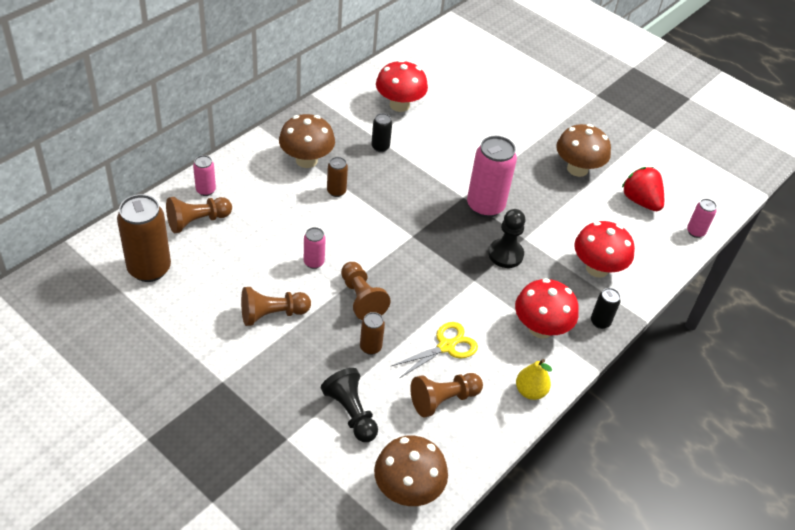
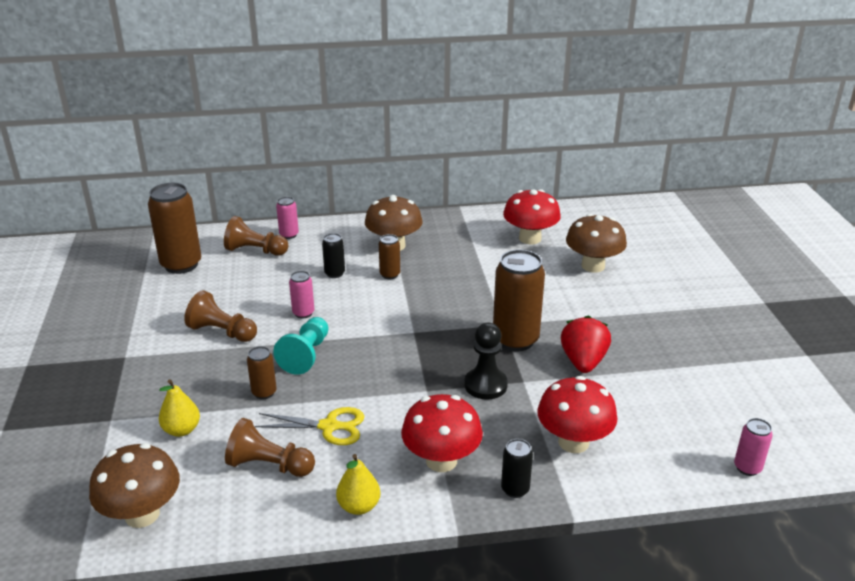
camera: 45 degrees right, 15 degrees down
(351, 412) = (182, 430): black pawn -> yellow pear
(361, 298) = (306, 355): brown pawn -> turquoise pawn
(380, 147) = (471, 260): black can -> black can (334, 273)
(485, 206) = (515, 340): pink can -> brown can
(577, 169) = (660, 352): brown mushroom -> brown mushroom (593, 266)
(640, 201) = (706, 409): red strawberry -> red strawberry (583, 362)

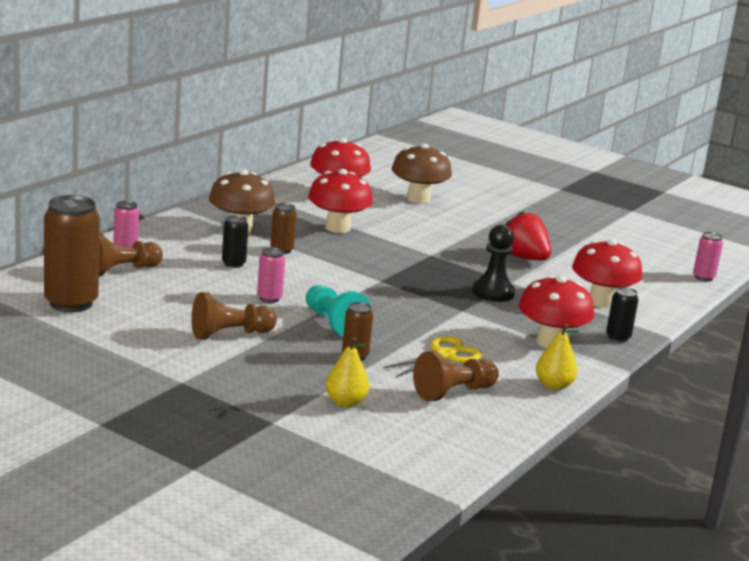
camera: 50 degrees left, 10 degrees down
(142, 514) = (431, 456): brown mushroom -> none
(470, 270) = (337, 228): none -> red mushroom
(515, 340) = (458, 260): brown can -> none

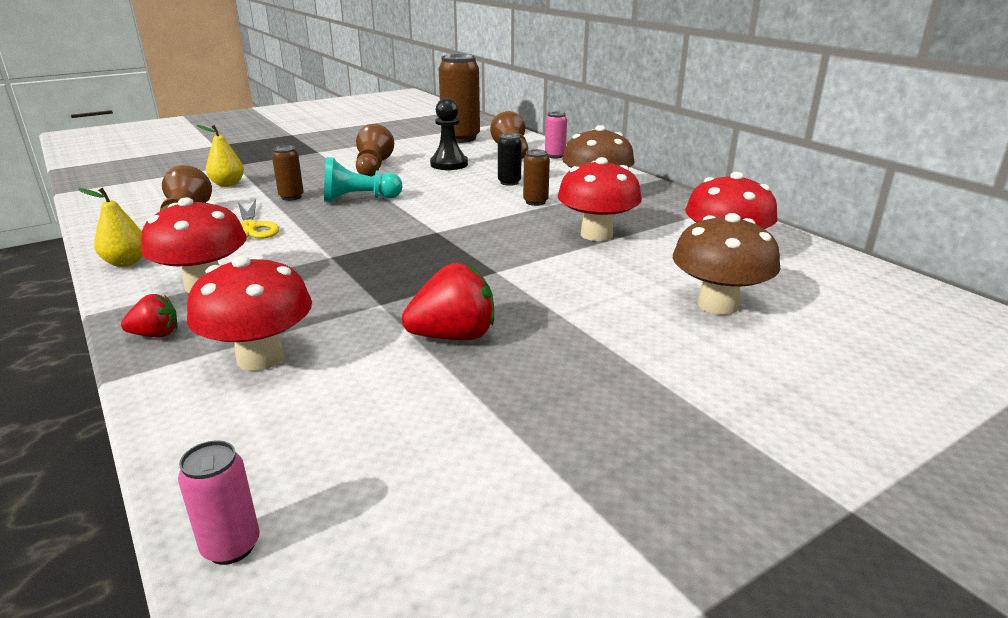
camera: 115 degrees right, 5 degrees up
(269, 298) = (427, 185): pink can -> none
(493, 293) = (358, 283): black pawn -> black pawn (449, 164)
(618, 338) = (156, 334): black can -> red strawberry

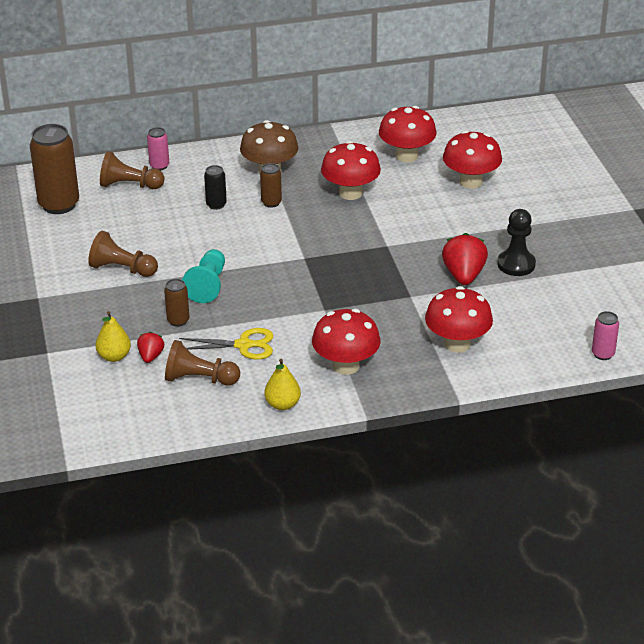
camera: 70 degrees left, 10 degrees up
(156, 334) = (410, 383): red strawberry -> red strawberry (151, 356)
(449, 164) = (142, 226): black pawn -> black pawn (516, 264)
(717, 305) = (471, 182): brown mushroom -> red mushroom

